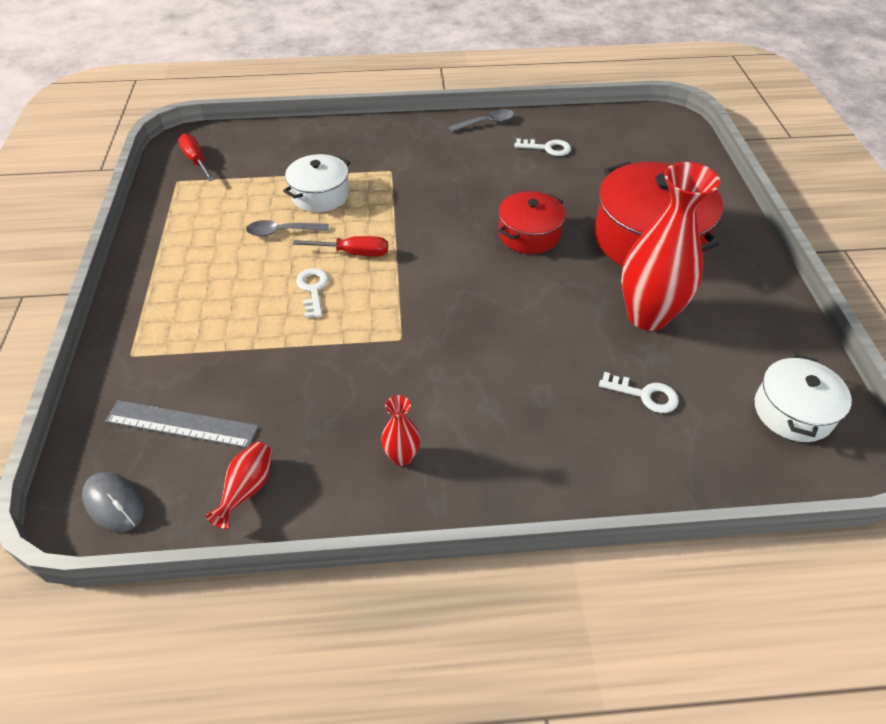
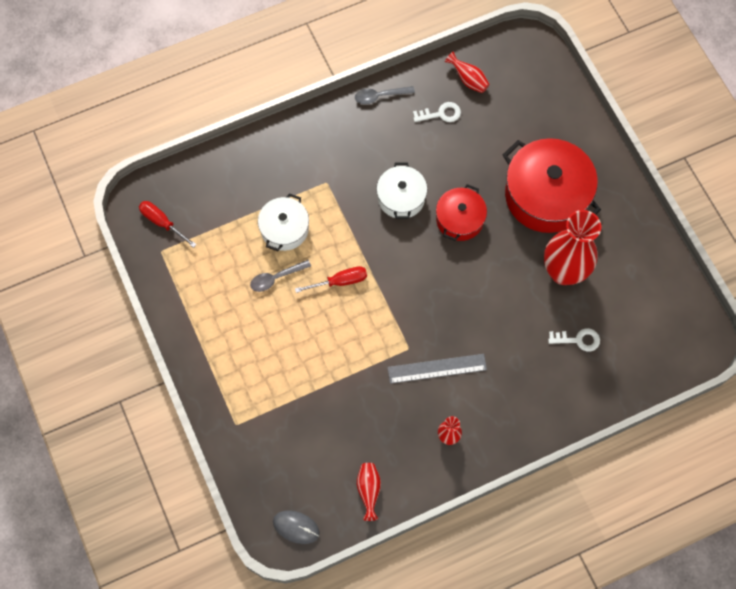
camera: 20 degrees left, 20 degrees up
(181, 424) = (303, 462): grey ruler -> grey ruler (437, 368)
(313, 290) = (328, 326): white key -> none
(486, 123) = (380, 96): grey spoon -> grey spoon turned 150 degrees counterclockwise
(590, 131) = (468, 80): none -> red vase
(793, 411) = (668, 321): white pot -> white pot (401, 198)

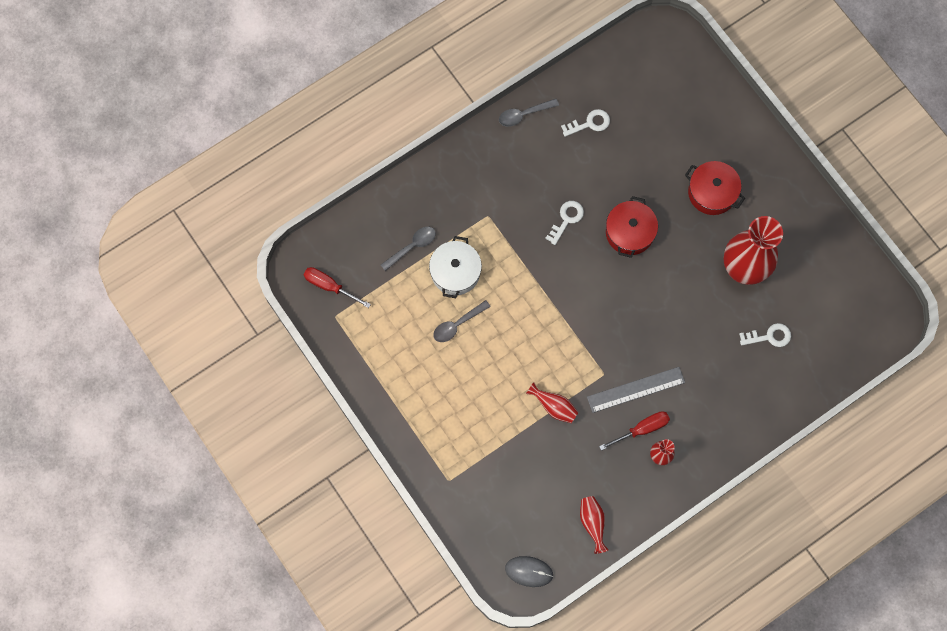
camera: 10 degrees left, 5 degrees up
(248, 199) = (412, 246): none -> grey spoon
(340, 281) = (522, 317): red screwdriver -> red screwdriver (641, 429)
(401, 198) = (566, 219): white pot -> white key
(468, 80) = (611, 82): red vase -> red vase (554, 407)
(546, 195) = (712, 192): red pot -> red pot, size x0.57

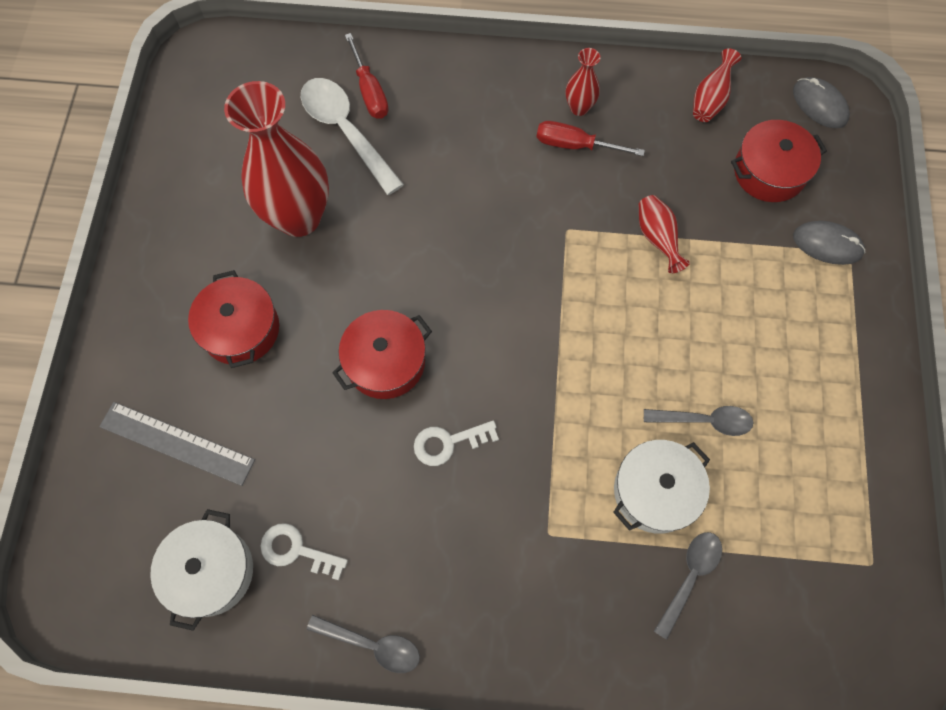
camera: 140 degrees left, 5 degrees down
(330, 286) = (853, 615): red screwdriver -> red screwdriver (369, 91)
(412, 246) = (690, 577): grey spoon -> grey spoon turned 120 degrees clockwise
(463, 476) = (827, 244): none -> grey mouse
(525, 499) = (769, 172): none -> red pot
(617, 87) = (210, 571): none -> white pot
(636, 389) = (545, 187): grey ruler -> grey ruler (177, 443)
(769, 336) = (345, 131): white key -> white spoon

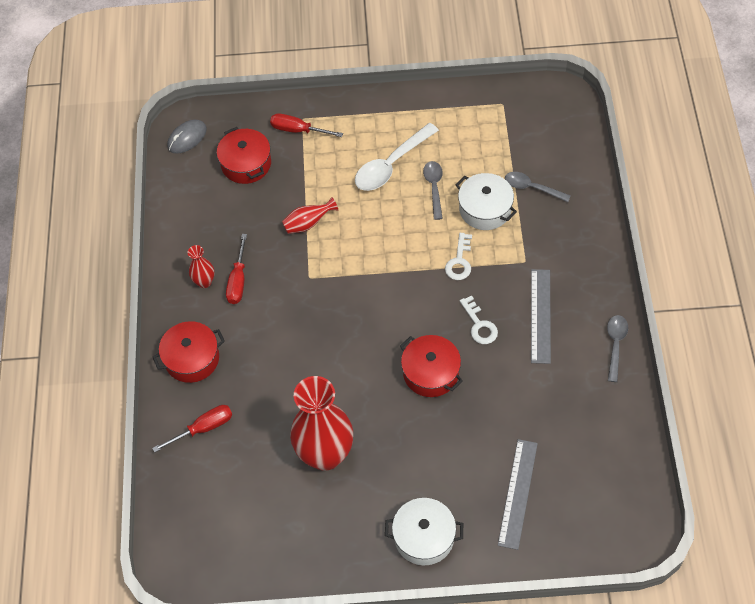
camera: 95 degrees left, 10 degrees down
(210, 571) = (597, 448): white pot -> white pot (424, 537)
(241, 329) = (424, 473): red pot -> red pot (192, 359)
(297, 550) = (571, 399): white key -> white key (459, 261)
(345, 131) = (243, 438): white spoon -> white spoon (391, 165)
(447, 537) = (540, 315): none -> grey ruler
(710, 100) = (189, 201): red vase -> none
(827, 244) = (298, 130): grey mouse -> red screwdriver

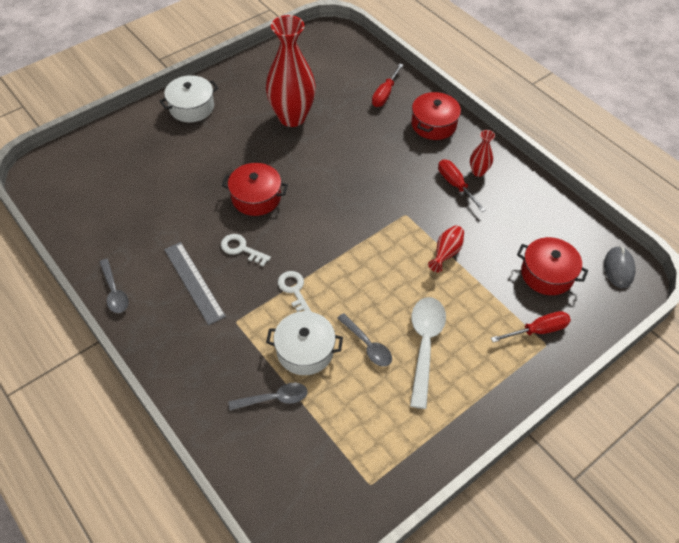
camera: 140 degrees right, 5 degrees down
(517, 493) = (141, 157): grey ruler -> none

